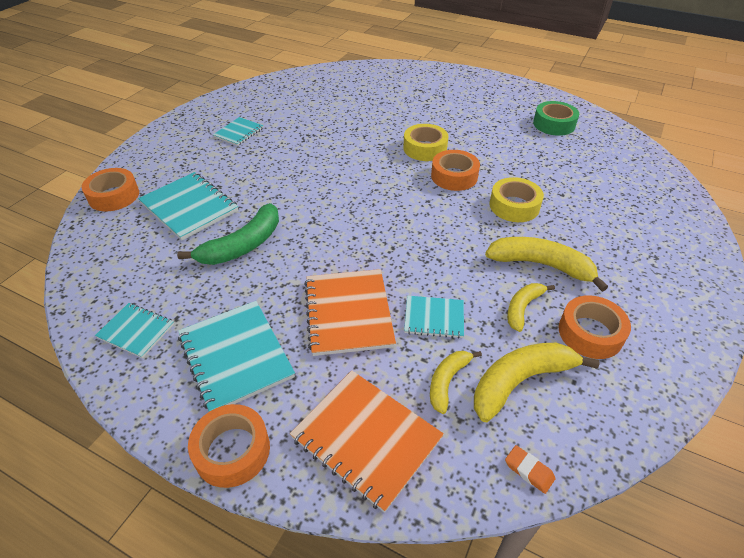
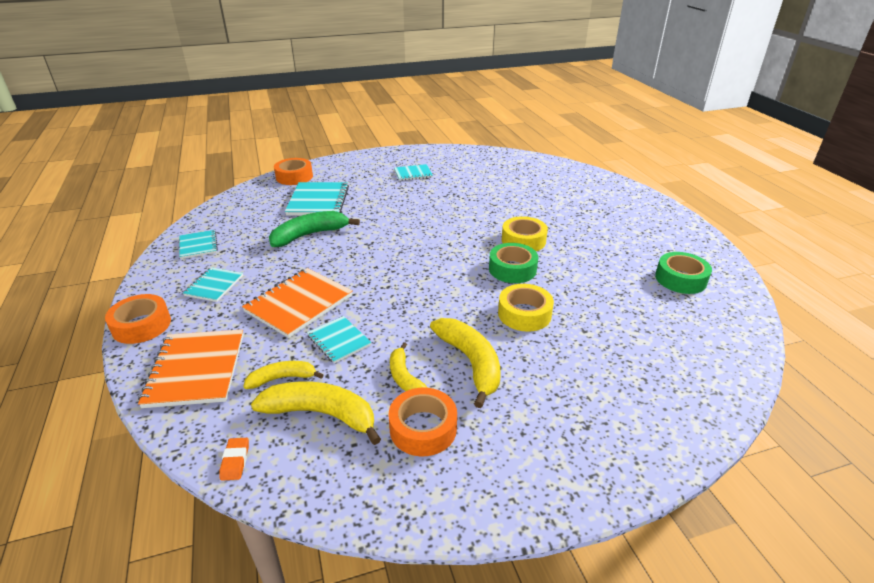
camera: 45 degrees right, 10 degrees down
(236, 356) = (214, 286): turquoise notebook -> turquoise notebook, size x0.58
(243, 245) = (310, 235): green banana -> green banana turned 150 degrees clockwise
(454, 176) = (512, 269): orange tape -> green tape
(522, 308) = (405, 377): yellow banana -> yellow banana turned 105 degrees counterclockwise

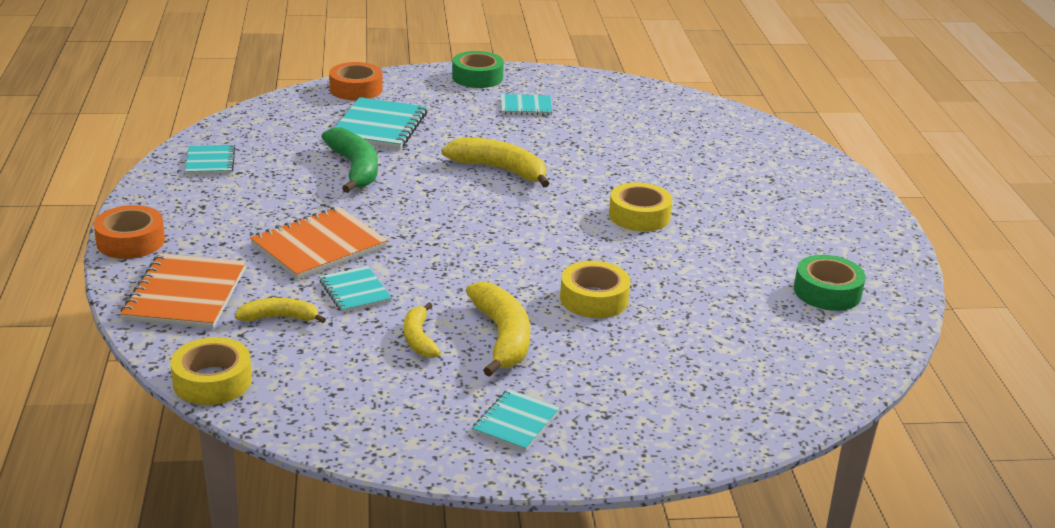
camera: 10 degrees right, 5 degrees down
(214, 286) = (221, 211): turquoise notebook -> turquoise notebook (516, 422)
(235, 461) = (212, 381): orange eraser -> yellow tape
(310, 235) = (355, 169): green banana -> green banana turned 90 degrees clockwise
(321, 414) = (314, 357): yellow banana -> yellow banana (500, 170)
(423, 428) = (420, 387): orange tape -> none
(512, 269) = (605, 247): green tape -> green tape (477, 77)

